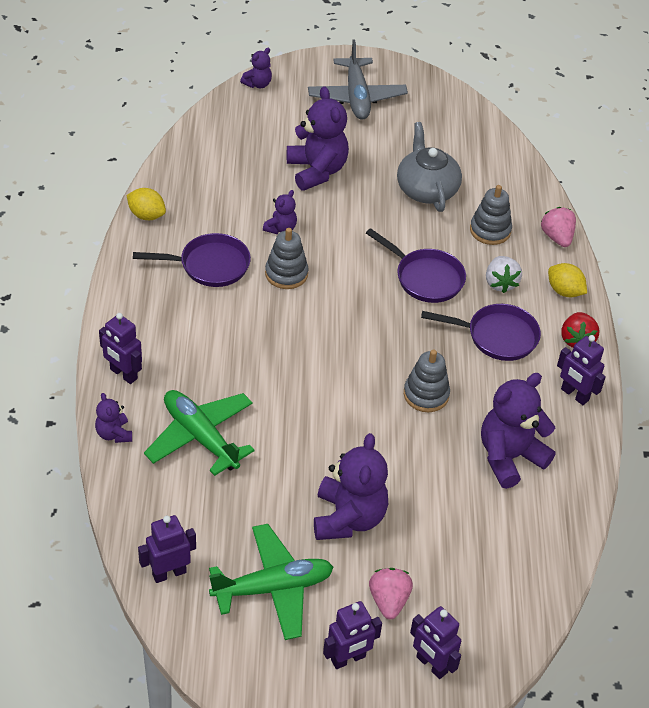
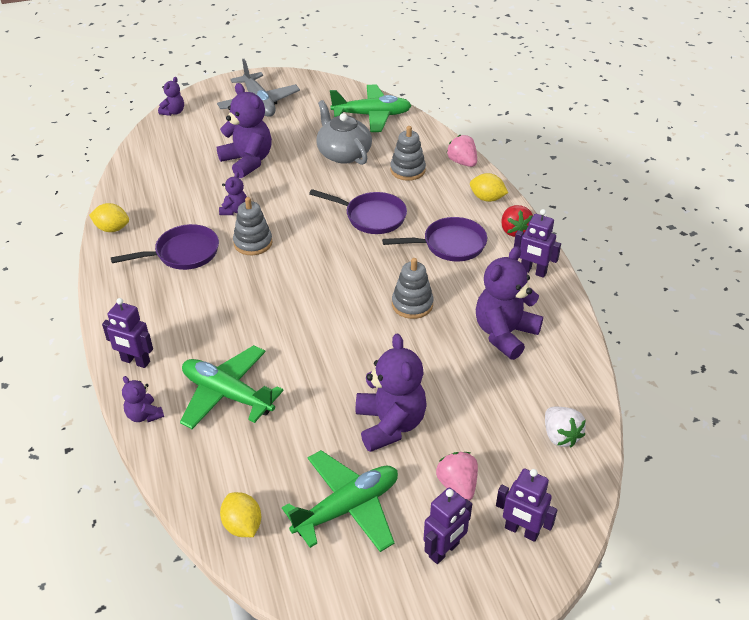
camera: 15 degrees left, 5 degrees down
(169, 573) = (242, 525): purple robot -> yellow lemon
(479, 147) = (372, 115): none -> green plane
(500, 283) = (434, 205): white strawberry -> white strawberry (560, 436)

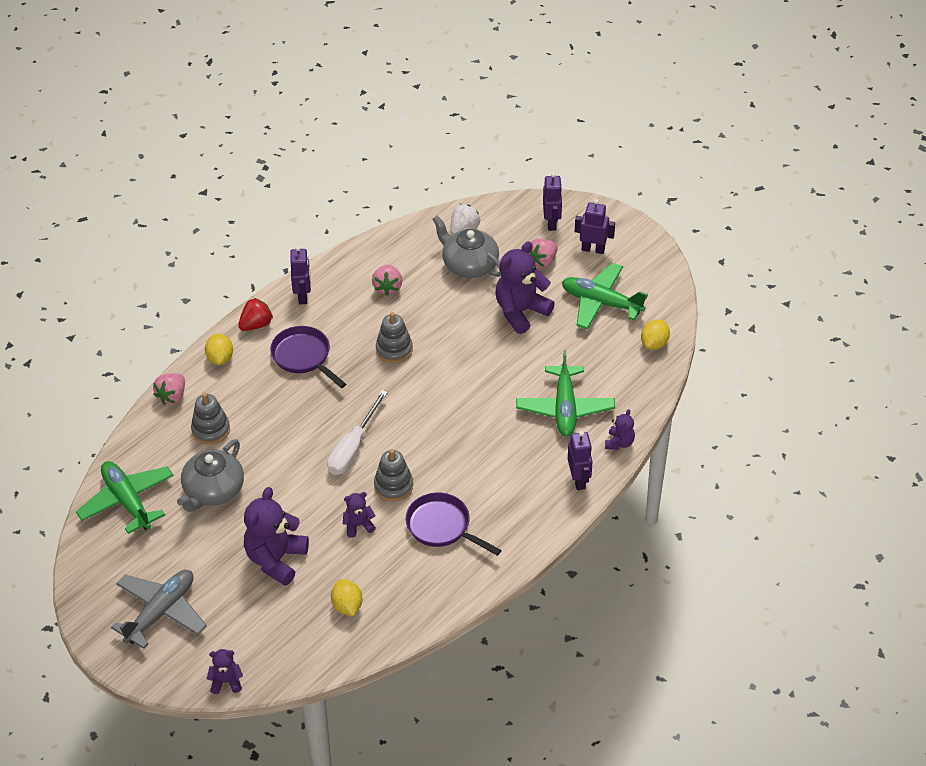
camera: 120 degrees left, 5 degrees up
(112, 229) = (448, 601): yellow lemon -> yellow lemon (347, 606)
(316, 236) = (353, 447): none -> white screwdriver
(371, 217) = (300, 423): purple pan -> none
(496, 414) = (469, 265): none -> grey teapot
(504, 334) = (388, 287): purple teddy bear -> pink strawberry

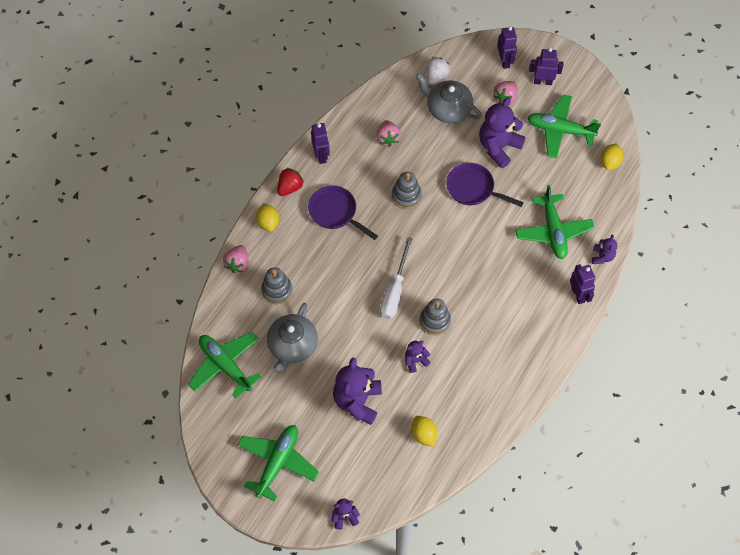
camera: 10 degrees left, 15 degrees up
(161, 612) = (277, 462): grey plane -> green plane
(442, 527) = (481, 352): purple pan -> purple pan (473, 188)

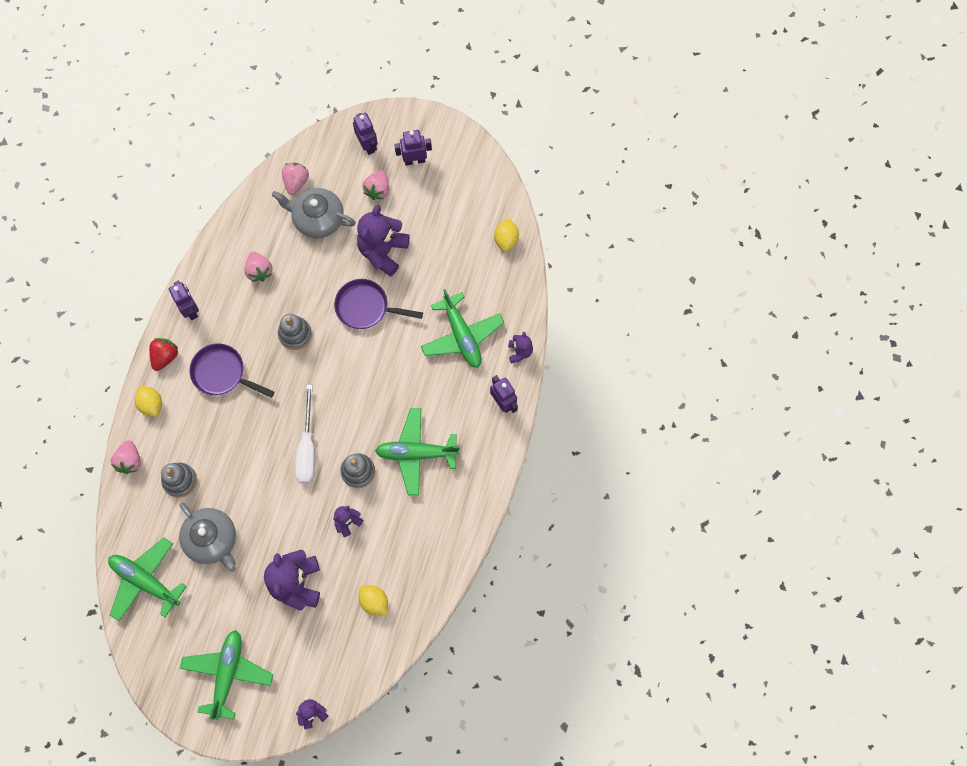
camera: 15 degrees left, 10 degrees up
(292, 346) = (212, 539): grey teapot -> grey teapot turned 45 degrees counterclockwise
(436, 76) = (296, 182): white strawberry -> pink strawberry
(560, 130) = (445, 214): green plane -> green plane (416, 453)

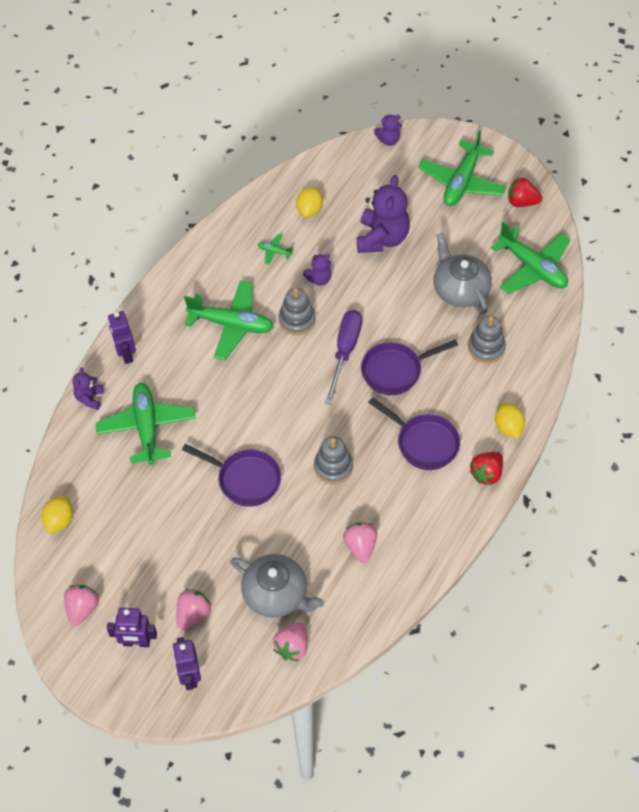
camera: 165 degrees left, 15 degrees down
(130, 460) = (538, 377): pink strawberry -> pink strawberry (82, 609)
(164, 661) = (522, 202): none -> red strawberry
(191, 309) = (450, 519): purple robot -> none
(258, 438) = (395, 371): none -> purple pan
(307, 448) = (345, 352): white screwdriver -> purple screwdriver
(374, 601) = (310, 210): yellow lemon -> yellow lemon turned 45 degrees clockwise
(383, 251) = (208, 538): purple teddy bear -> none
(397, 543) = (274, 251): none -> green plane

